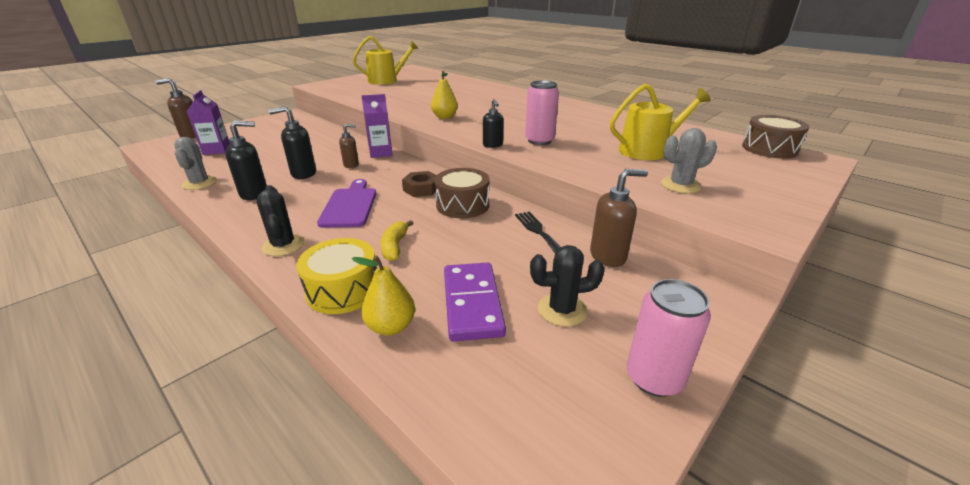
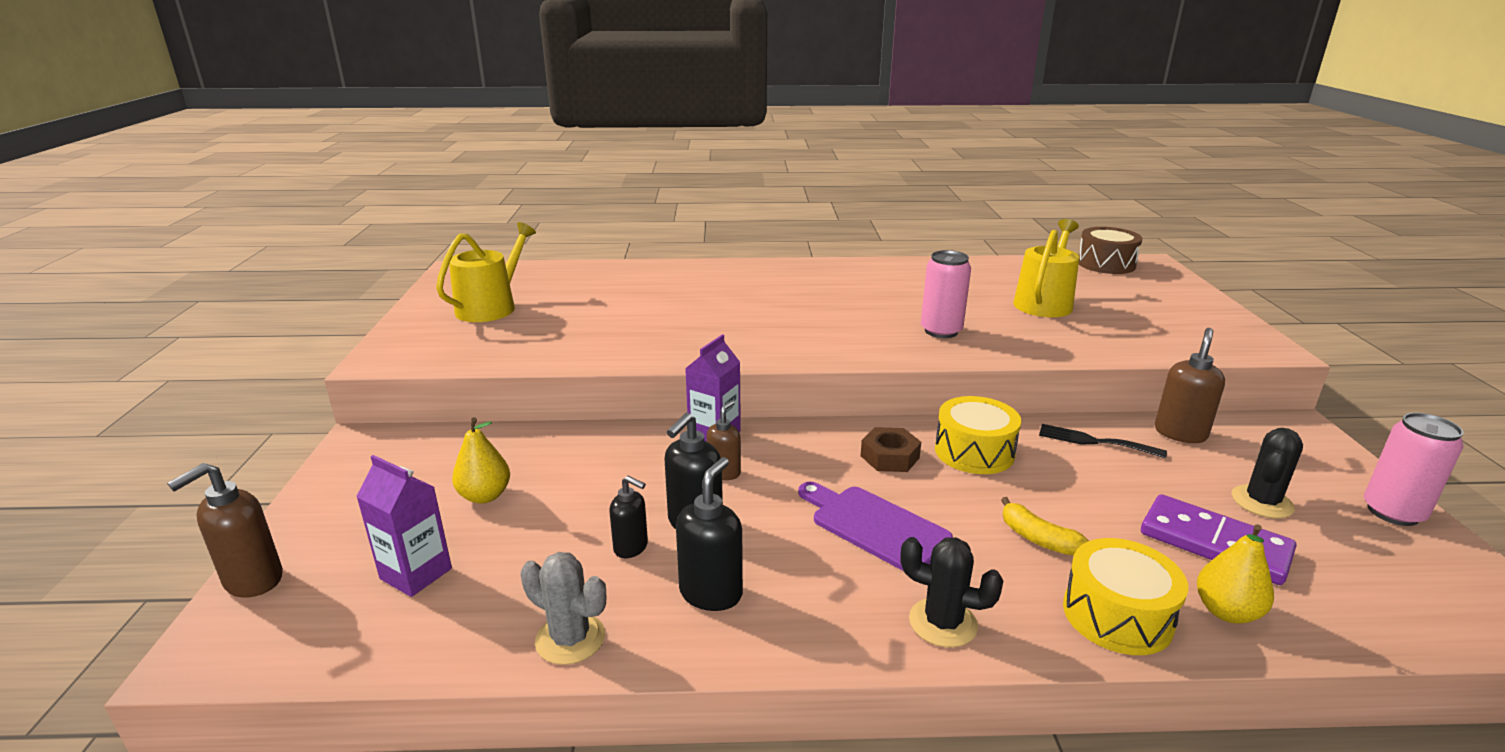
camera: 45 degrees left, 5 degrees down
(444, 117) = (761, 340): yellow pear -> yellow pear (485, 496)
(462, 205) = (974, 452): brown drum -> yellow drum
(493, 145) = (917, 357): black soap dispenser -> black soap dispenser (631, 547)
(680, 185) = (1147, 331): grey cactus -> none

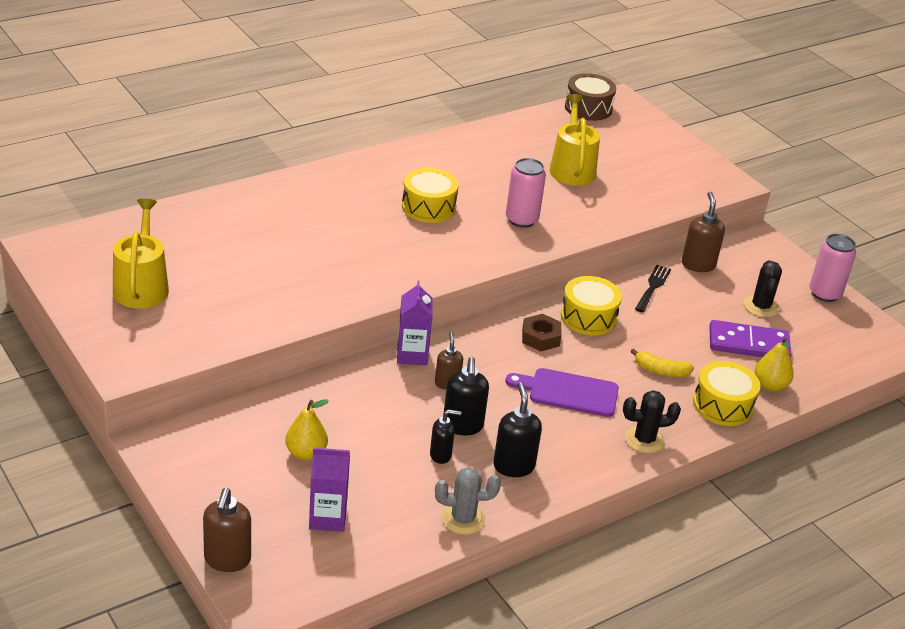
camera: 35 degrees left, 10 degrees up
(842, 304) = (428, 207): none -> yellow drum
(1094, 441) = (653, 287): black fork -> black fork turned 120 degrees clockwise

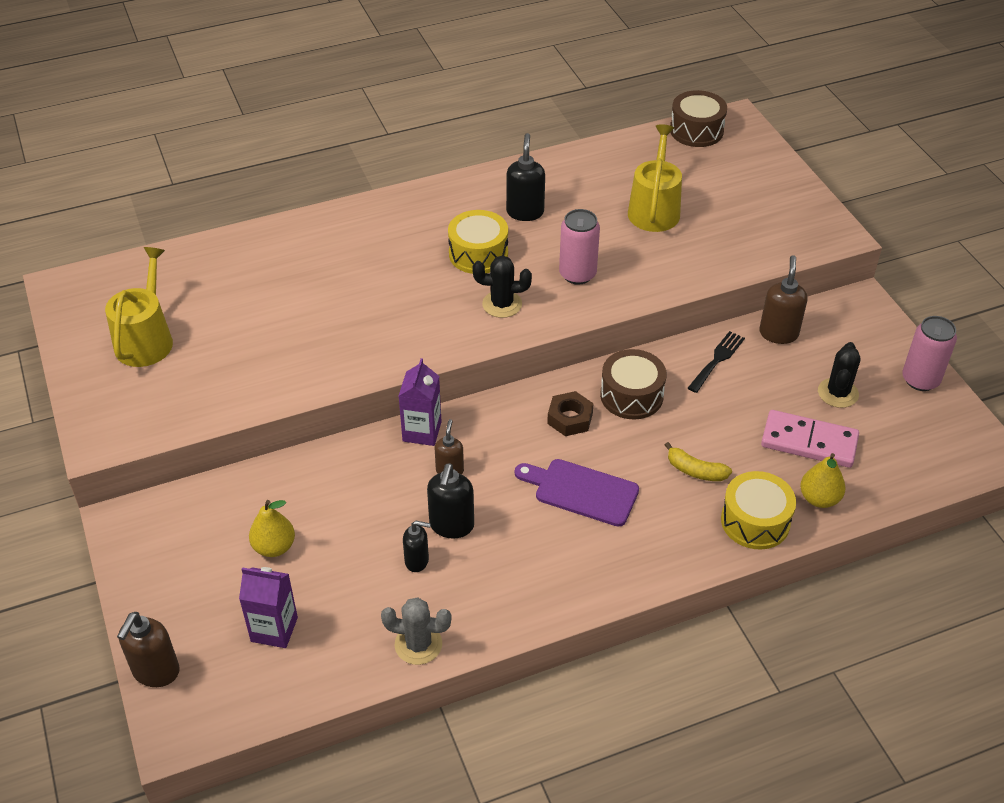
camera: 15 degrees right, 10 degrees up
(513, 466) = (493, 581): black soap dispenser -> black soap dispenser (525, 212)
(588, 317) = (631, 395): yellow drum -> brown drum
(644, 439) = (650, 559): black cactus -> black cactus (502, 304)
(748, 344) = (809, 442): purple domino -> pink domino

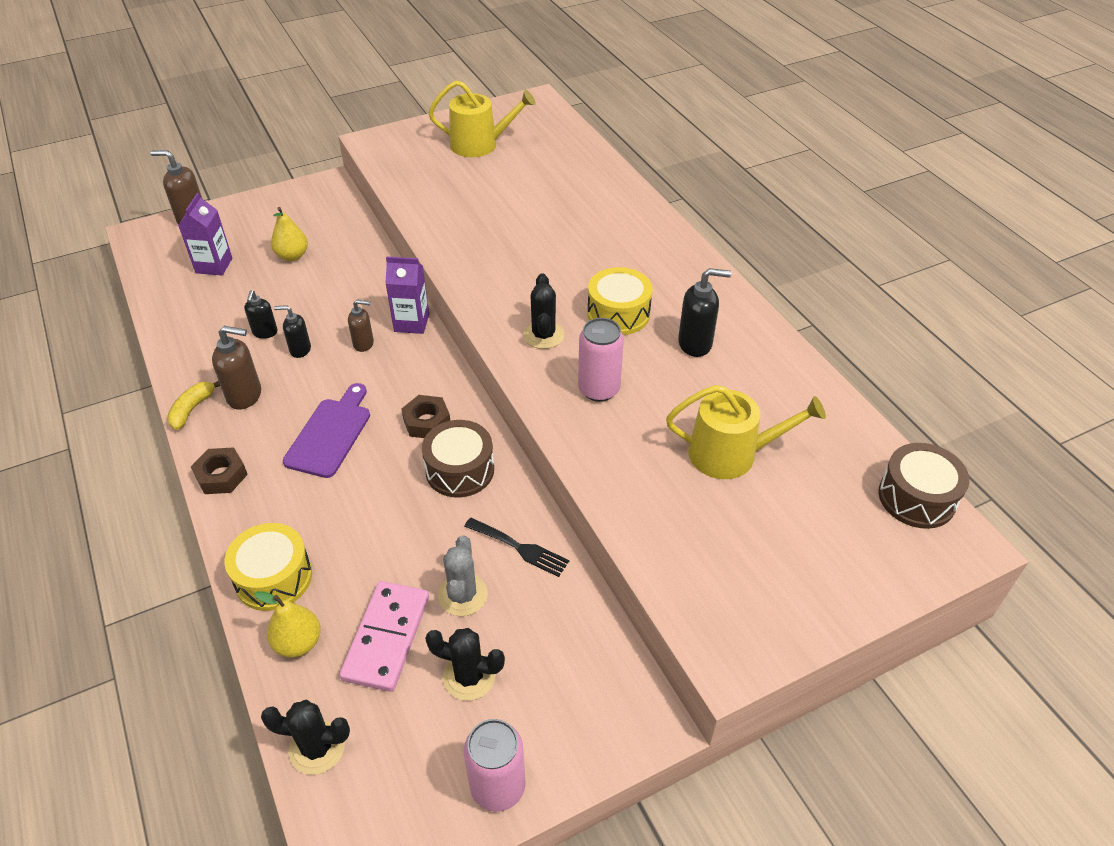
camera: 85 degrees right, 0 degrees up
(418, 644) = (180, 340): grey cactus -> grey cactus (463, 595)
(451, 526) = (300, 350): black soap dispenser -> black soap dispenser, size x0.65
(634, 576) = (221, 475): none -> brown nut
(695, 470) = (350, 525): yellow banana -> yellow banana (192, 409)
(778, 333) = (572, 614): brown soap dispenser -> brown soap dispenser (245, 396)
(908, 480) = (317, 748): none -> black cactus

